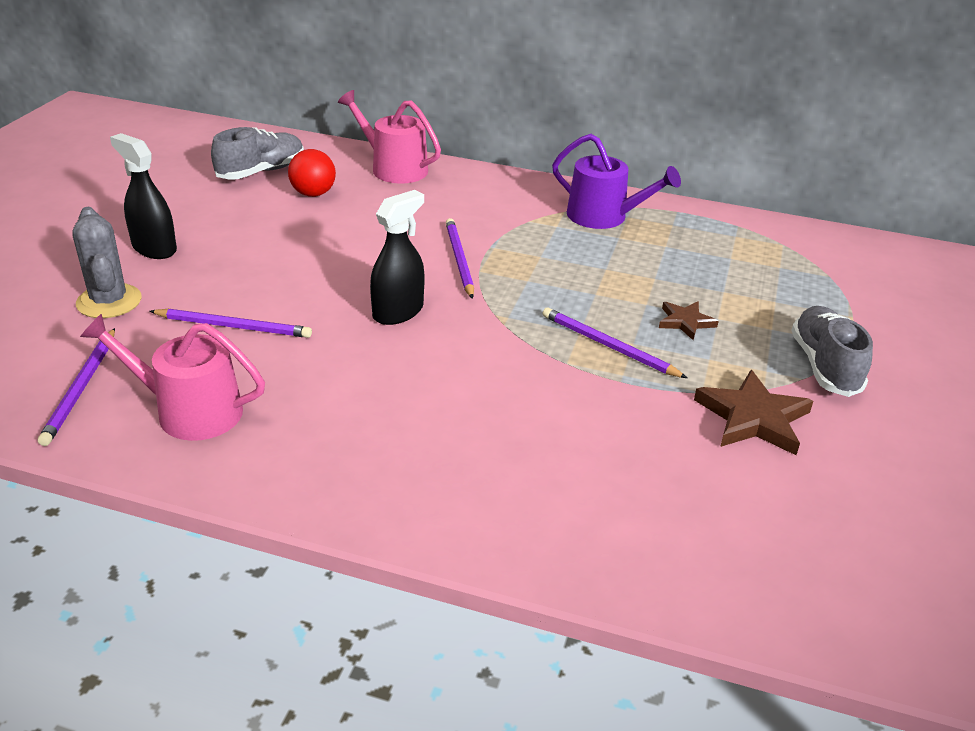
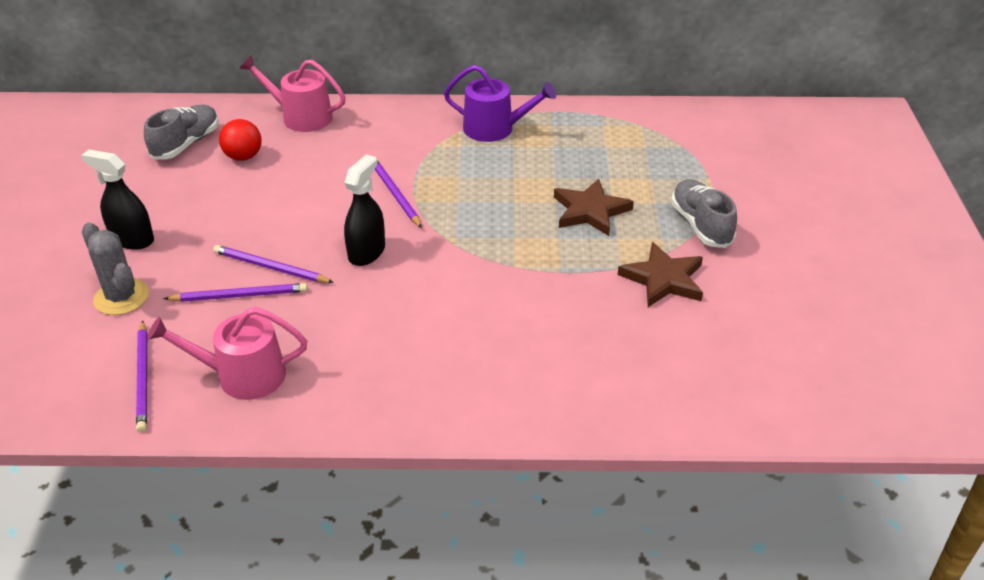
camera: 15 degrees left, 5 degrees up
(608, 346) = (540, 244): purple pencil -> purple pencil (270, 267)
(685, 322) = (590, 211): brown star -> brown star, size x1.72

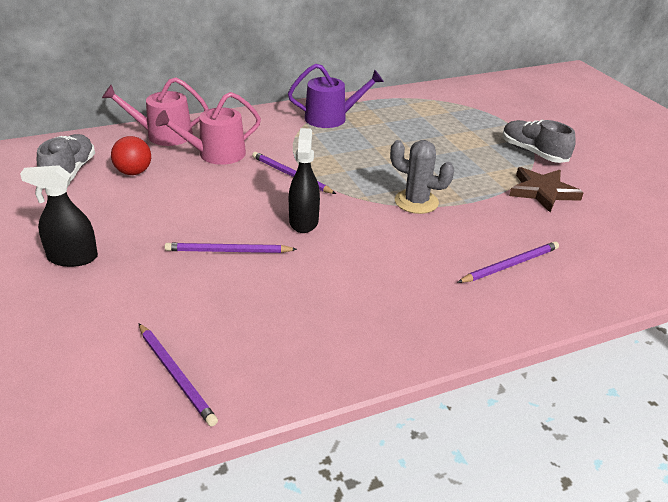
camera: 25 degrees left, 5 degrees down
(121, 297) = (98, 309): grey cactus -> grey cactus (416, 202)
(240, 295) = (217, 280): purple pencil -> purple pencil (510, 265)
(242, 375) = (274, 345): pink watering can -> pink watering can (216, 154)
(590, 211) = (450, 158): brown star -> none

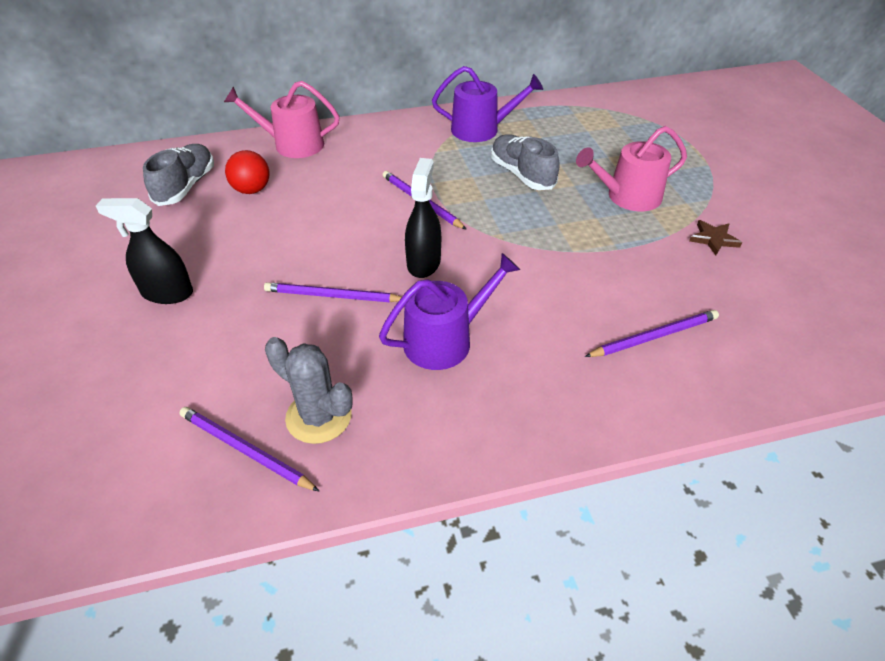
camera: 10 degrees right, 10 degrees up
(176, 375) = (245, 450): purple pencil -> purple pencil turned 150 degrees clockwise
(216, 154) = (344, 171): pink watering can -> pink watering can (628, 197)
(336, 278) = (445, 340): none -> purple watering can
(416, 202) = (558, 244): grey cactus -> grey cactus (318, 416)
(533, 153) = (712, 185): grey shoe -> grey shoe (522, 174)
(542, 192) = (713, 239): brown star -> brown star, size x0.58

